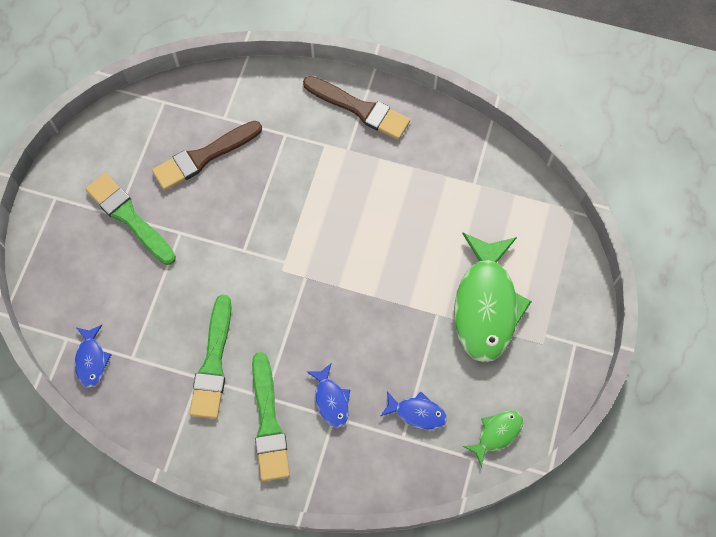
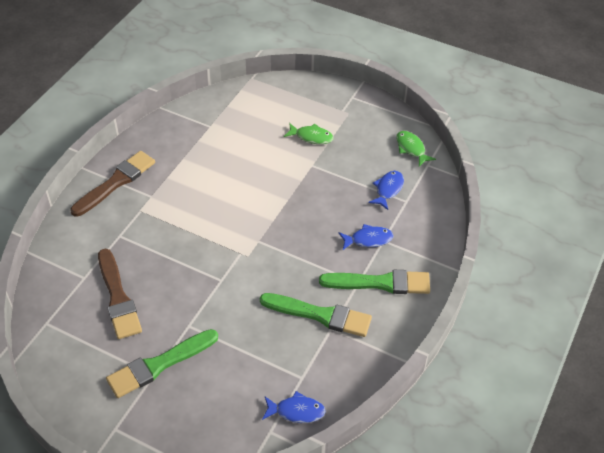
camera: 80 degrees left, 20 degrees down
(486, 305) = (311, 137): green fish -> green fish, size x0.47

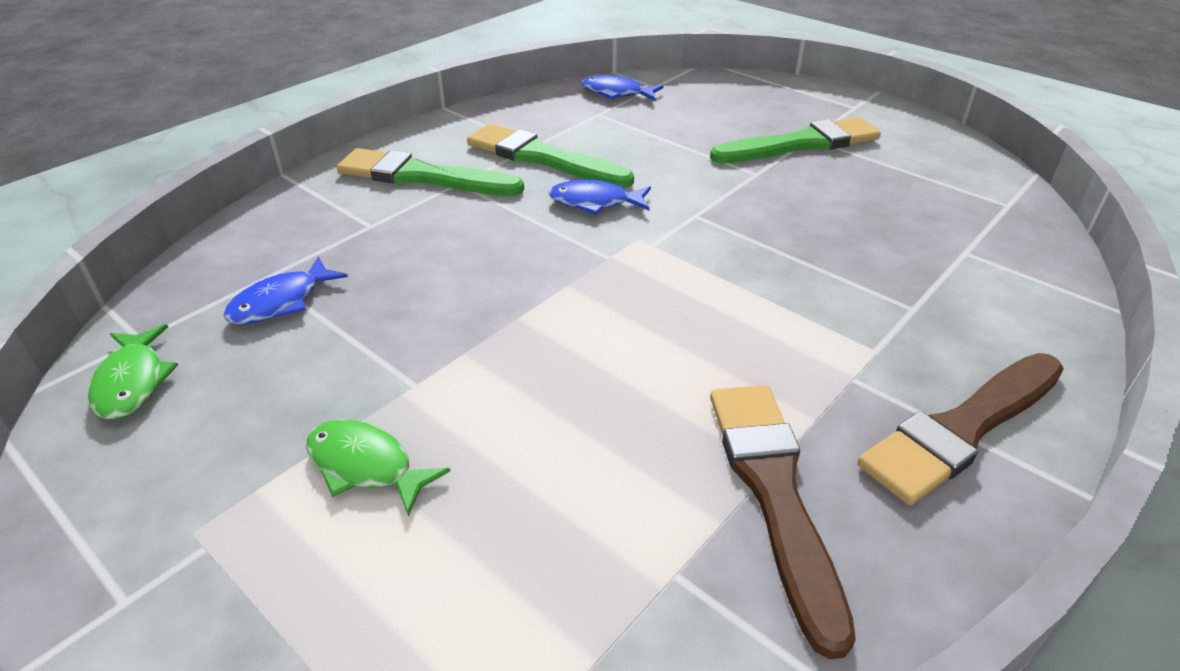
camera: 165 degrees left, 10 degrees down
(118, 298) = (887, 217): brown brush -> brown brush (774, 492)
(368, 239) = (396, 229): blue fish -> blue fish (595, 202)

